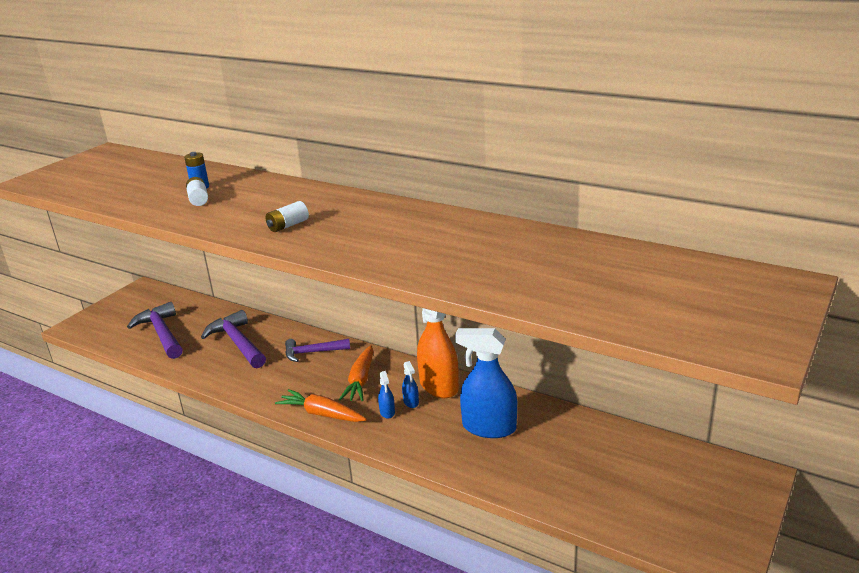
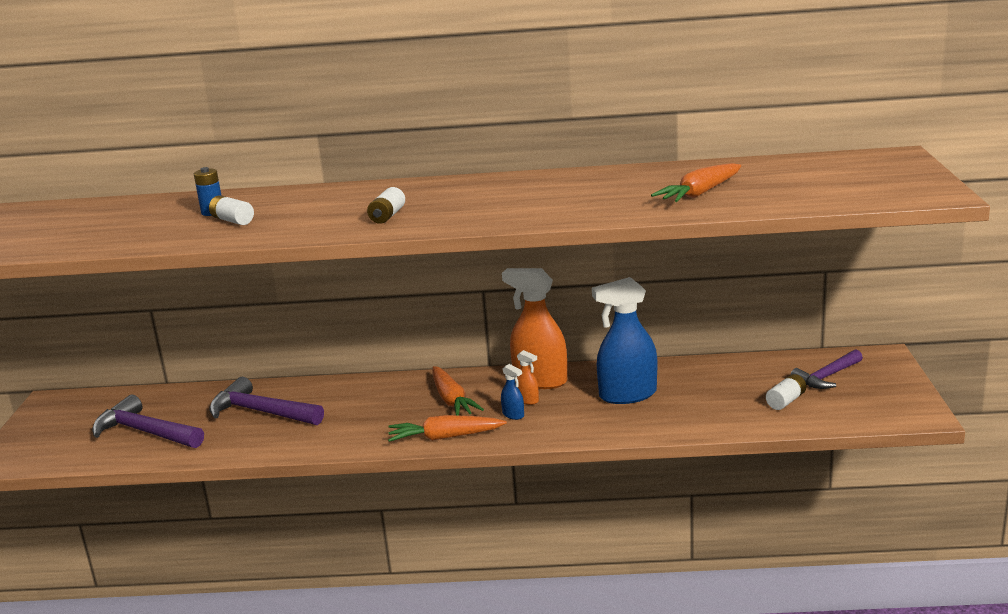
camera: 30 degrees left, 5 degrees down
(312, 352) = (366, 394): purple hammer -> purple hammer (826, 377)
(411, 402) = (527, 400): blue spray bottle -> orange spray bottle
(538, 276) = (699, 193): none -> orange carrot
(613, 490) = (786, 401): none -> white battery

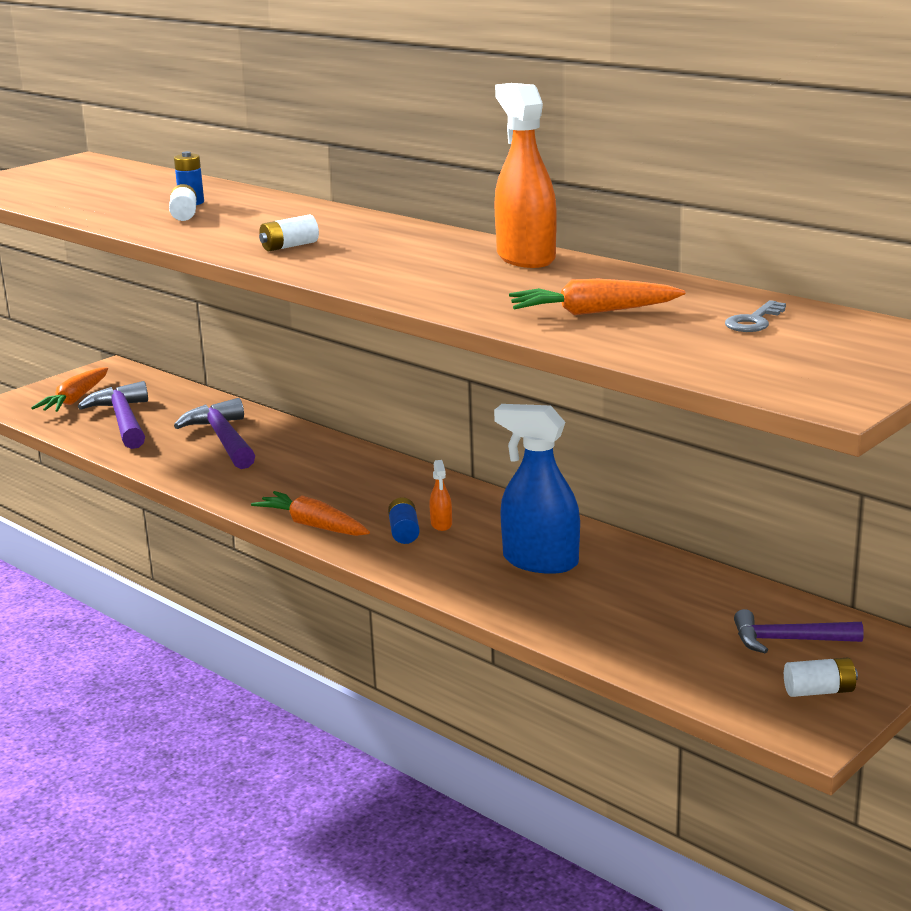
camera: 40 degrees right, 0 degrees up
(452, 400) = (379, 495): orange carrot -> orange carrot (75, 400)
(513, 415) = (404, 532): blue spray bottle -> blue battery
(540, 380) = (487, 510): orange spray bottle -> orange spray bottle (525, 258)
(786, 401) = (687, 643): white battery -> white battery (819, 691)
(792, 172) = (754, 321): none -> grey key

